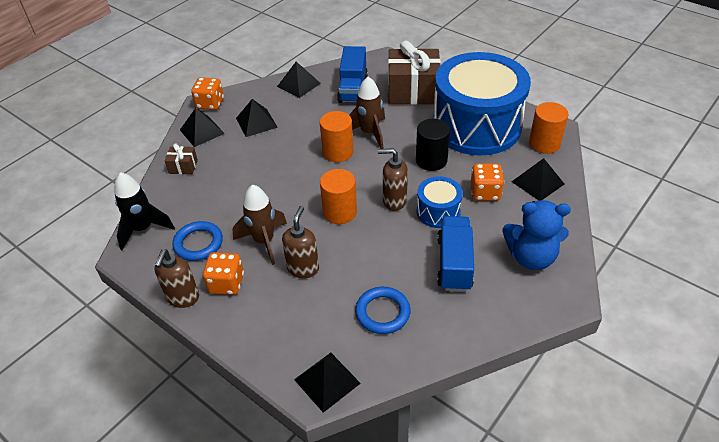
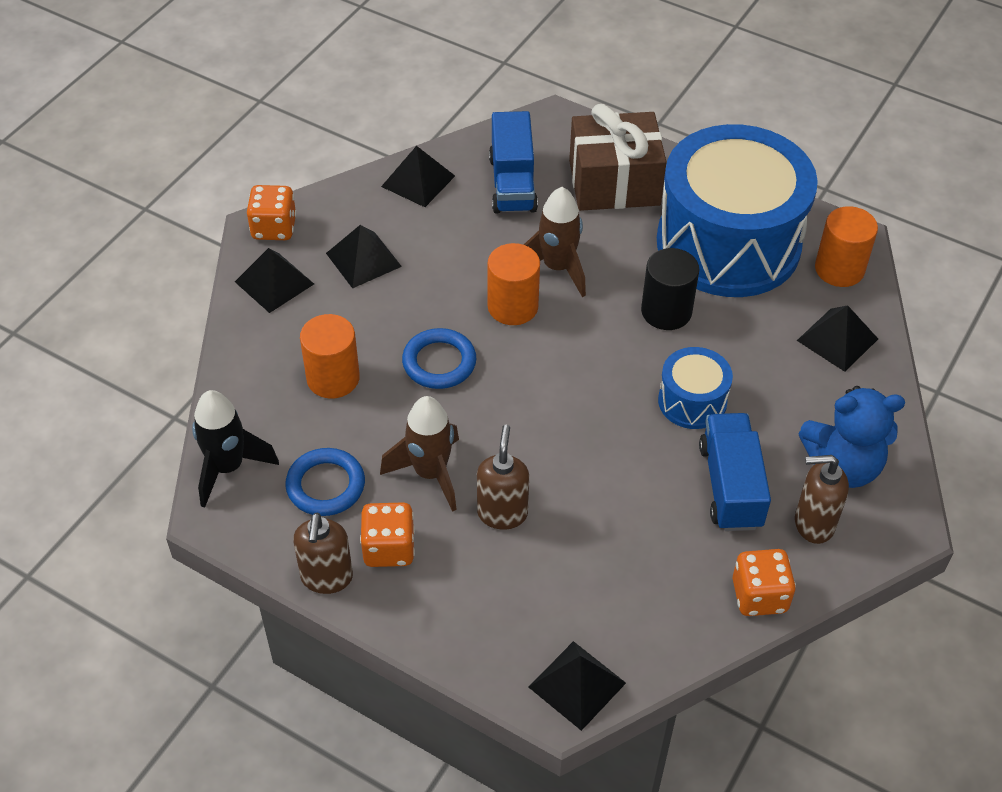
camera: 10 degrees left, 5 degrees up
(183, 166) = (261, 351): brown gift -> none
(340, 212) = (538, 413): orange cylinder -> orange cylinder (333, 378)
(382, 312) = (637, 573): blue ring -> blue ring (439, 362)
(394, 201) = (620, 388): brown soap dispenser -> brown soap dispenser (813, 524)
(485, 193) = (759, 363): orange dice -> orange dice (759, 596)

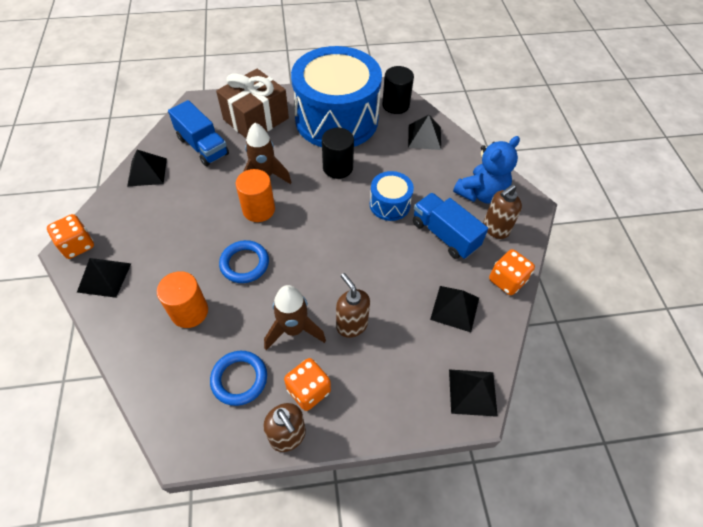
camera: 40 degrees left, 5 degrees up
(228, 468) = (167, 411): black rocket -> none
(363, 260) = (151, 232): black pyramid -> black pyramid (455, 308)
(839, 269) = (395, 105): orange cylinder -> black cylinder

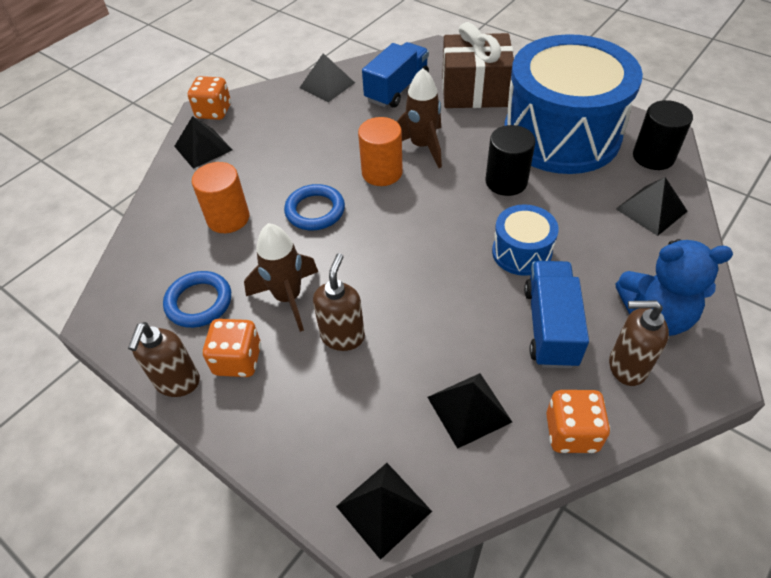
camera: 50 degrees right, 5 degrees down
(202, 146) = (397, 89): blue truck -> blue truck turned 150 degrees counterclockwise

